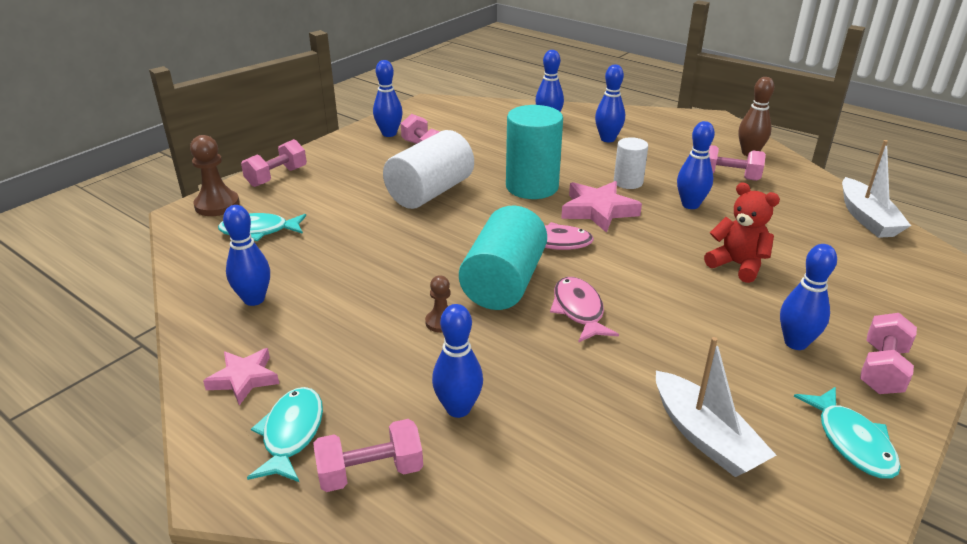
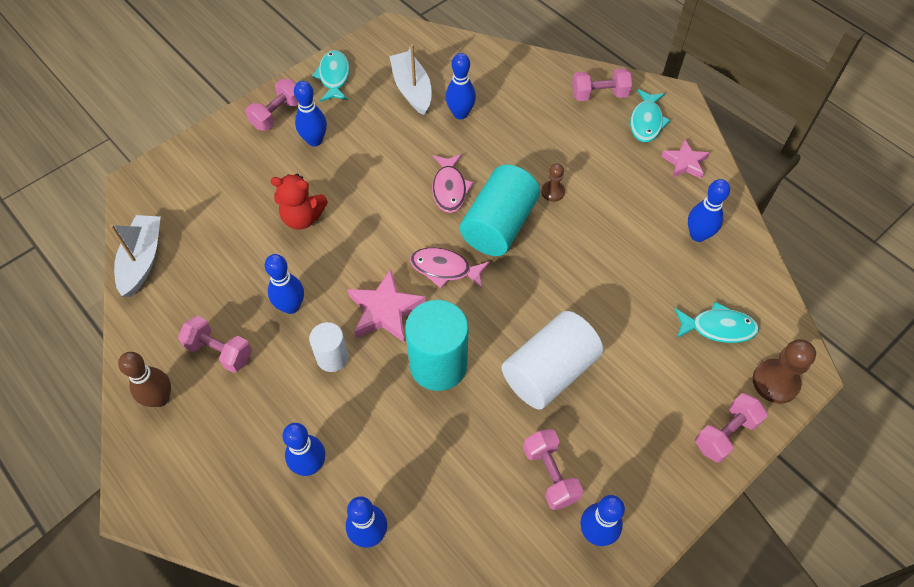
camera: 170 degrees left, 25 degrees up
(458, 408) = (548, 124): blue bowling pin -> blue bowling pin (460, 114)
(737, 265) = (302, 218): red teddy bear -> red teddy bear turned 45 degrees counterclockwise

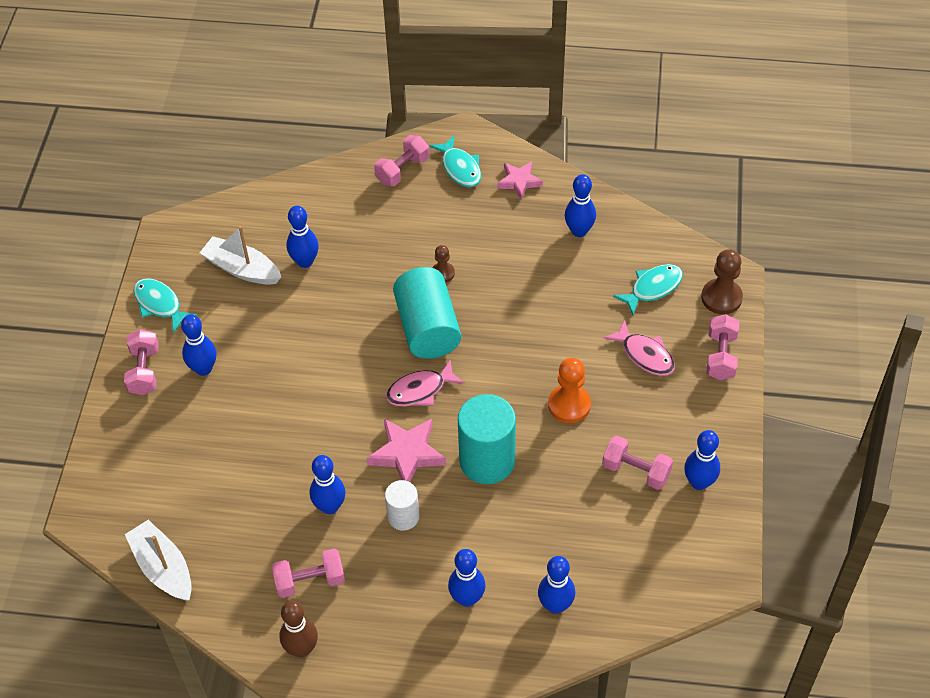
camera: 40 degrees left, 5 degrees down
(302, 218) = (263, 436): red teddy bear -> none
(449, 189) = (360, 328): pink fish -> pink fish (645, 355)
(549, 371) = (569, 405): white cylinder -> orange pawn

